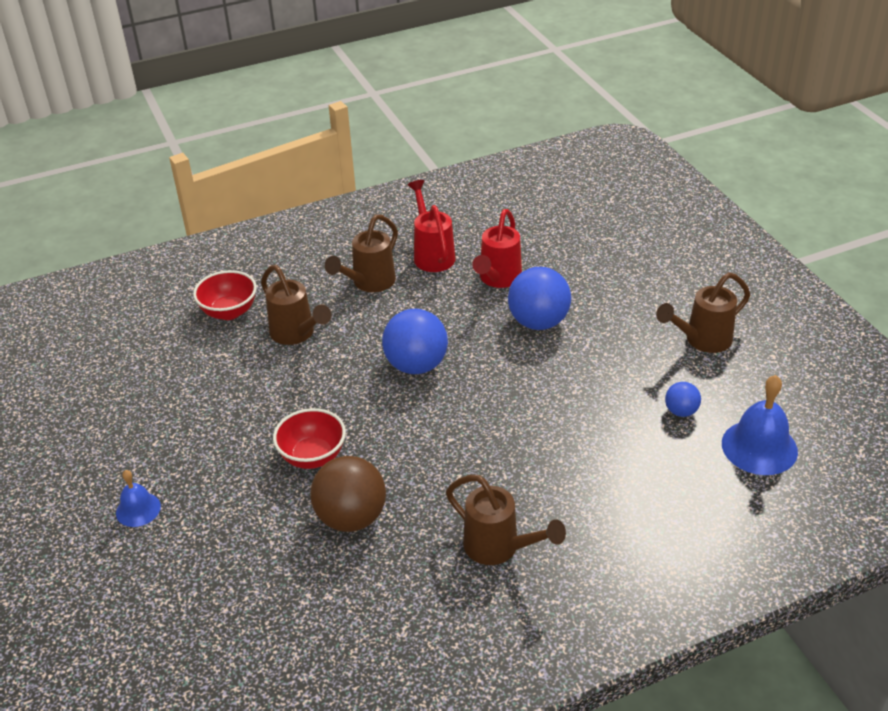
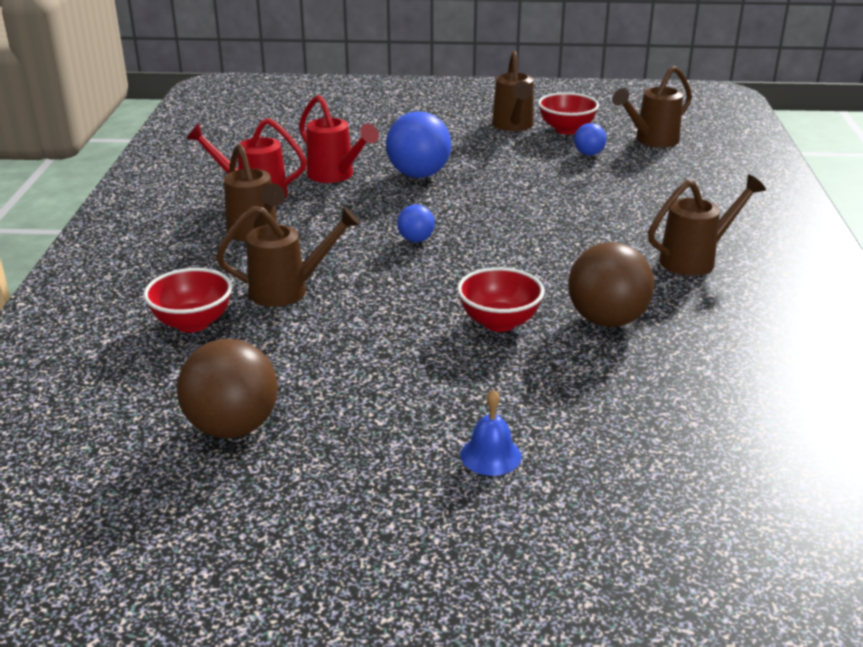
camera: 65 degrees left, 10 degrees down
(121, 382) = (232, 427): none -> brown ball
(416, 365) = (416, 240): blue ball -> blue ball, size x0.51
(729, 378) = (566, 129): none -> red bowl
(759, 447) = (651, 141): blue bell -> brown watering can

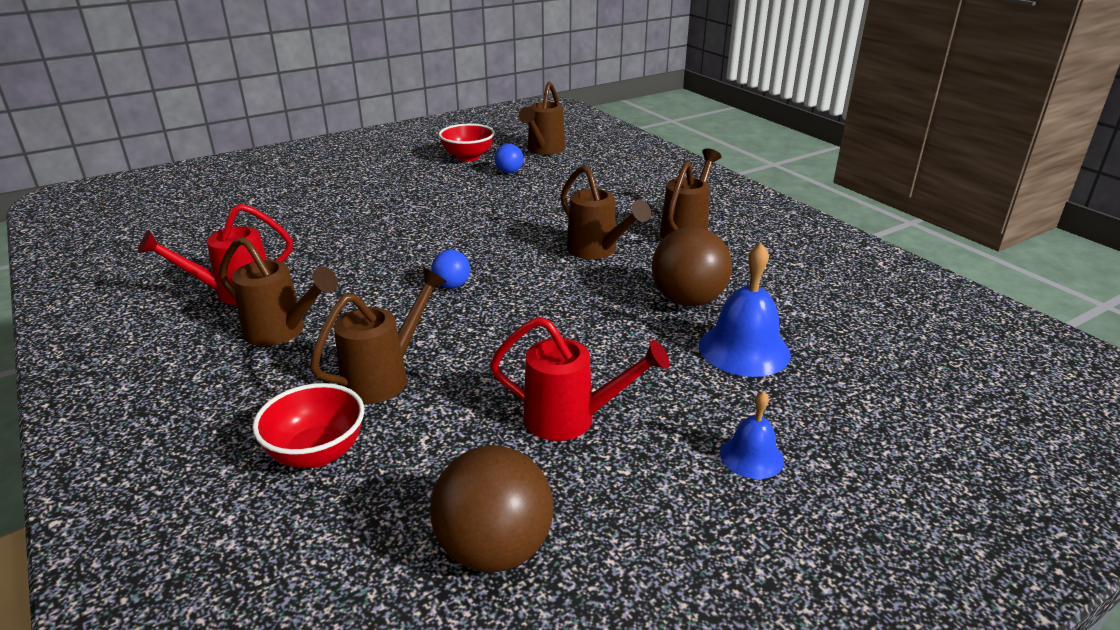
camera: 35 degrees left, 0 degrees up
(336, 176) = (304, 250): red watering can -> red watering can (572, 419)
(418, 175) = (385, 227): blue ball -> none
(499, 322) = (611, 333): red bowl -> none
(513, 126) = (421, 165): brown watering can -> brown watering can (597, 251)
(602, 378) = (744, 349): none -> blue bell

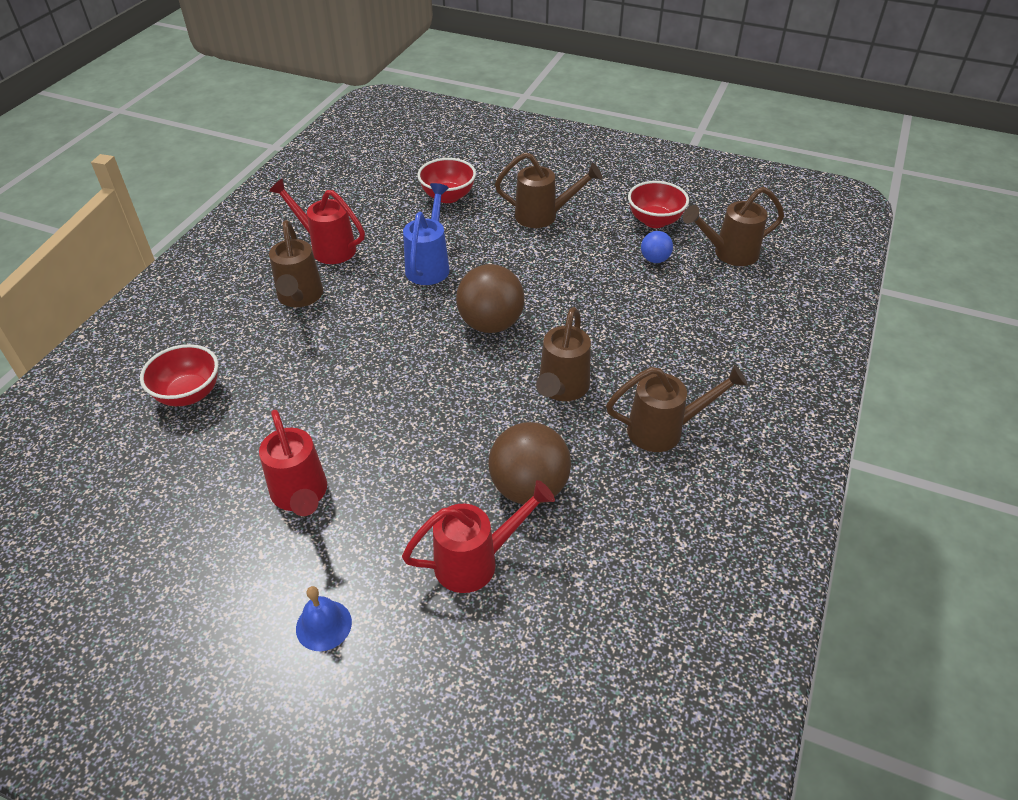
camera: 55 degrees right, 15 degrees up
(282, 214) = (448, 196): none -> red bowl
(358, 252) = (429, 265): none -> blue watering can
(385, 376) = (285, 375): brown watering can -> brown watering can (544, 216)
(452, 285) = (426, 338): blue ball -> none
(494, 549) = (147, 525): brown ball -> brown ball (490, 324)
(744, 349) = (477, 561): blue bell -> red watering can

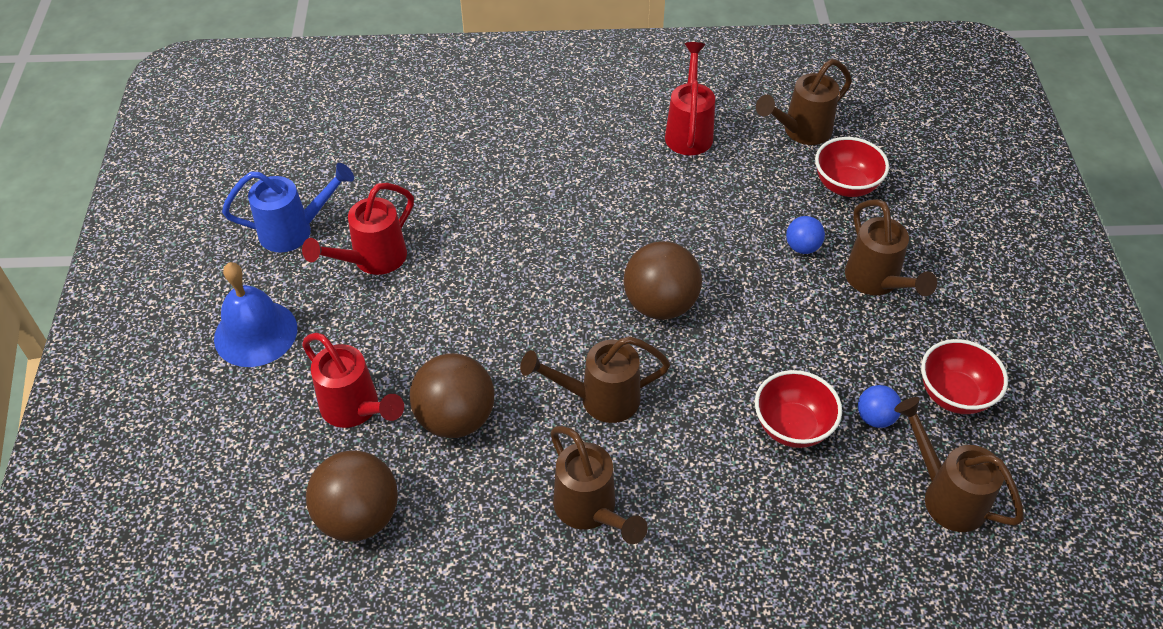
camera: 65 degrees right, 5 degrees up
(189, 394) = (445, 136): red bowl -> red bowl (792, 427)
(300, 298) = (604, 147): brown watering can -> brown watering can (800, 132)
(323, 625) = (255, 333): blue bell -> blue bell, size x1.73
(429, 265) = (718, 219): blue watering can -> blue watering can (295, 230)
(488, 236) = (802, 247): none -> blue ball
(600, 593) = (359, 517): none -> brown ball

